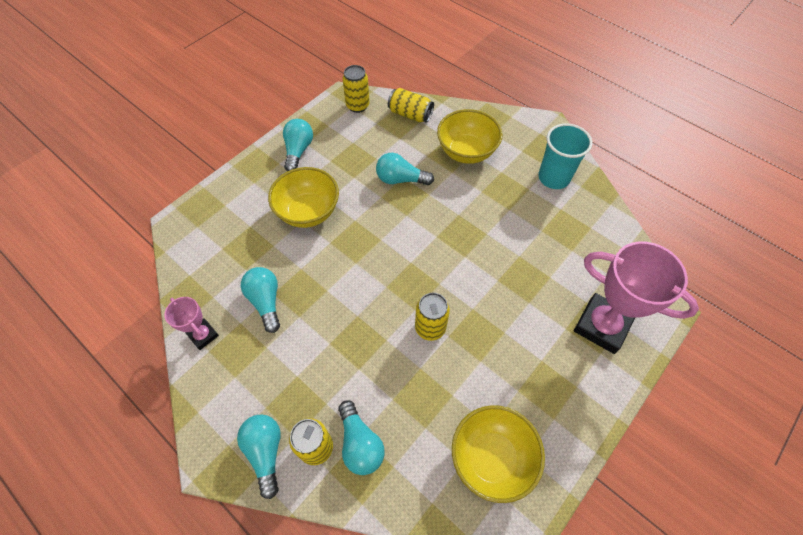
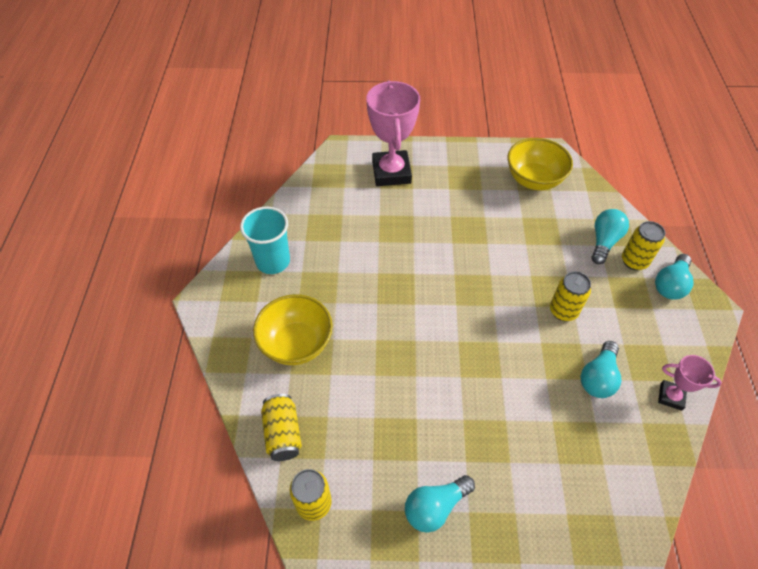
camera: 130 degrees left, 5 degrees down
(203, 335) = (671, 396): pink trophy -> pink trophy turned 75 degrees counterclockwise
(308, 212) = (492, 423): yellow bowl -> none
(400, 179) = (380, 374): turquoise light bulb -> none
(430, 328) = (494, 256): yellow can -> yellow can (563, 311)

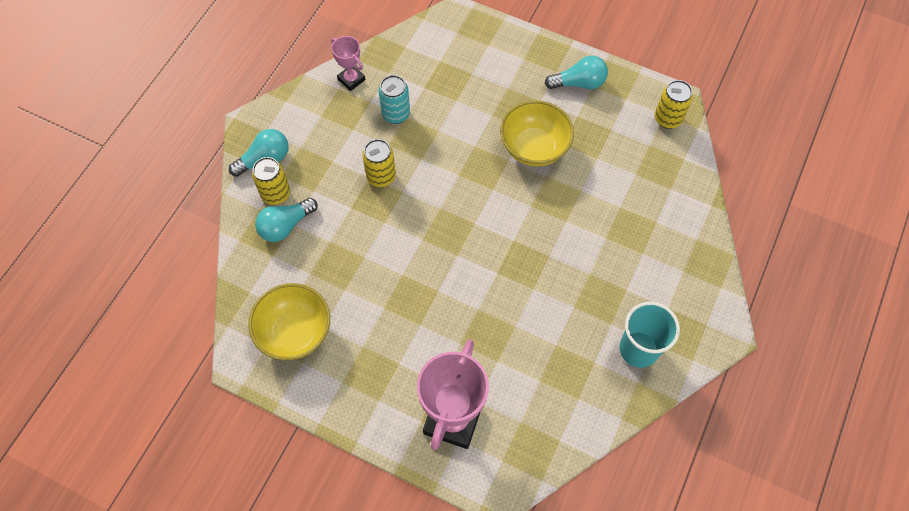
camera: 155 degrees left, 10 degrees up
(283, 433) = (677, 175): yellow can -> none
(296, 344) = (642, 247): yellow bowl -> yellow bowl (534, 148)
(598, 377) = (396, 114): turquoise light bulb -> turquoise can

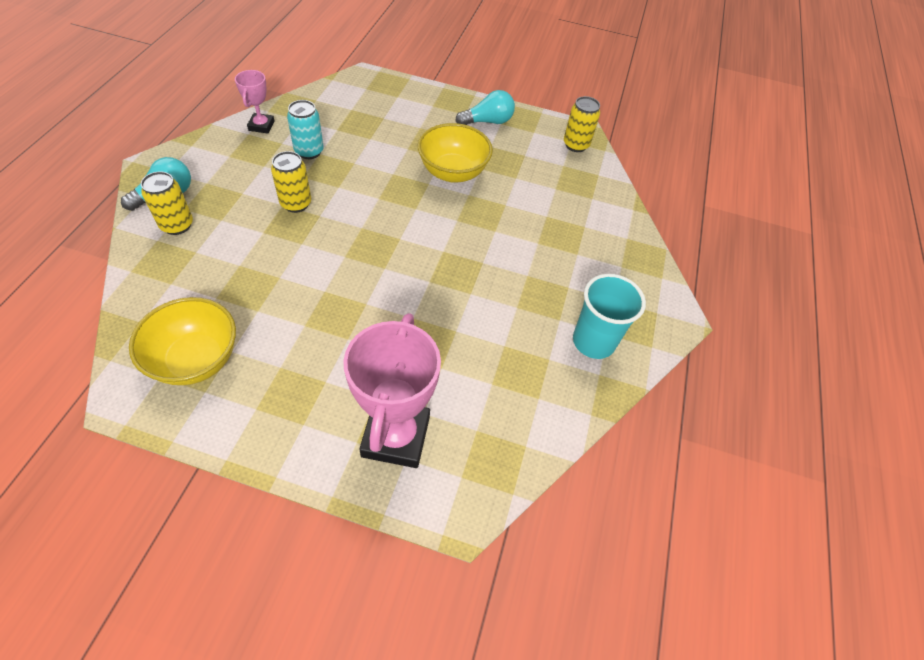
camera: 15 degrees left, 10 degrees down
(286, 226) = (187, 253): turquoise light bulb -> none
(351, 79) = (261, 126): pink trophy -> pink trophy turned 60 degrees clockwise

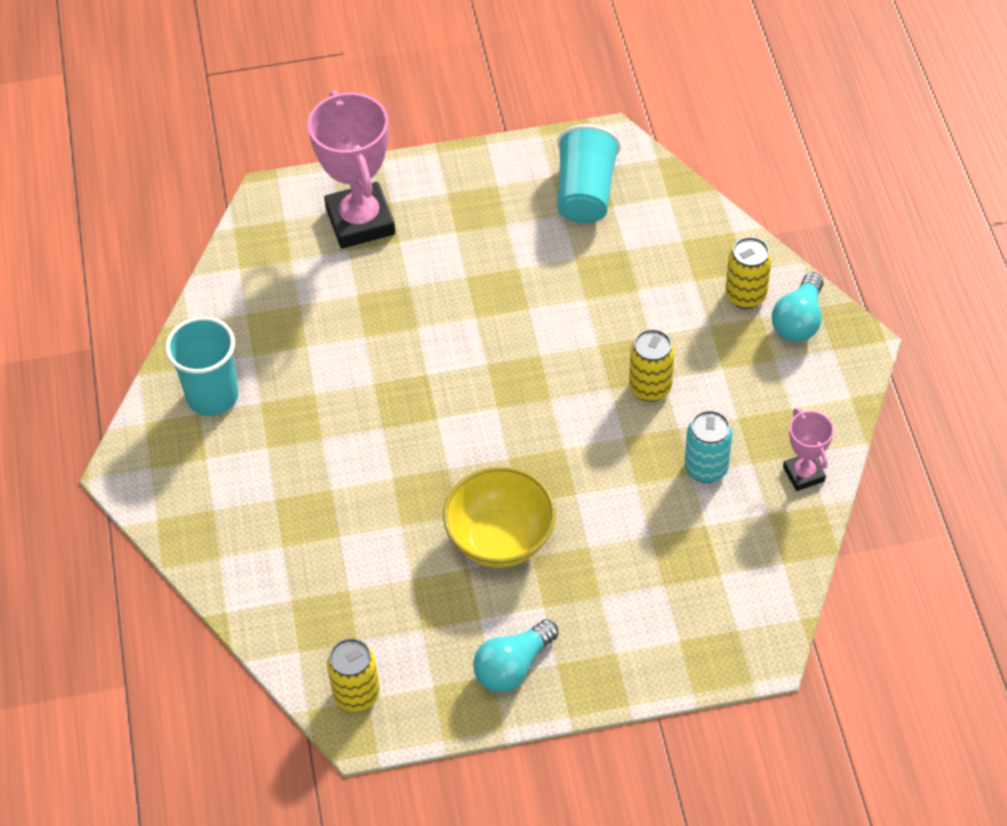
camera: 160 degrees right, 0 degrees up
(196, 360) = (585, 193): yellow bowl -> turquoise cup

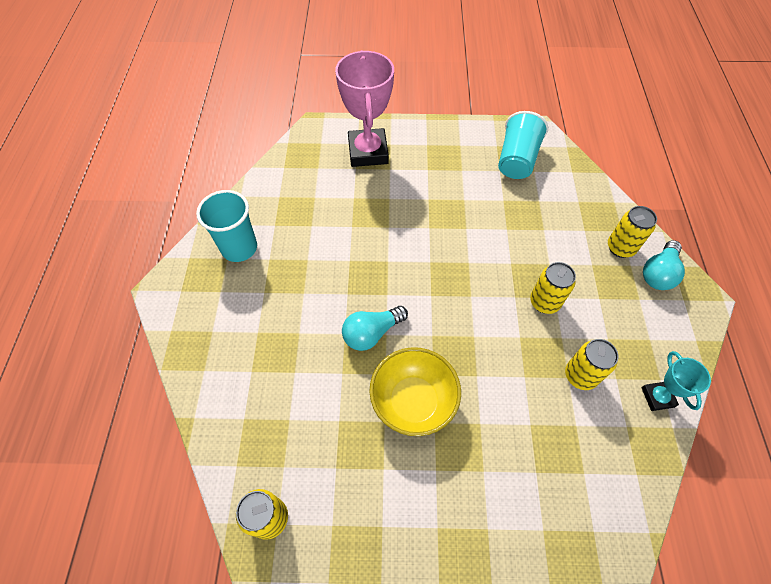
camera: 10 degrees right, 5 degrees up
(513, 666) = (401, 522): turquoise light bulb -> turquoise light bulb (372, 333)
(706, 468) = (580, 376): turquoise can -> yellow can
(803, 474) = (657, 397): pink trophy -> turquoise trophy

